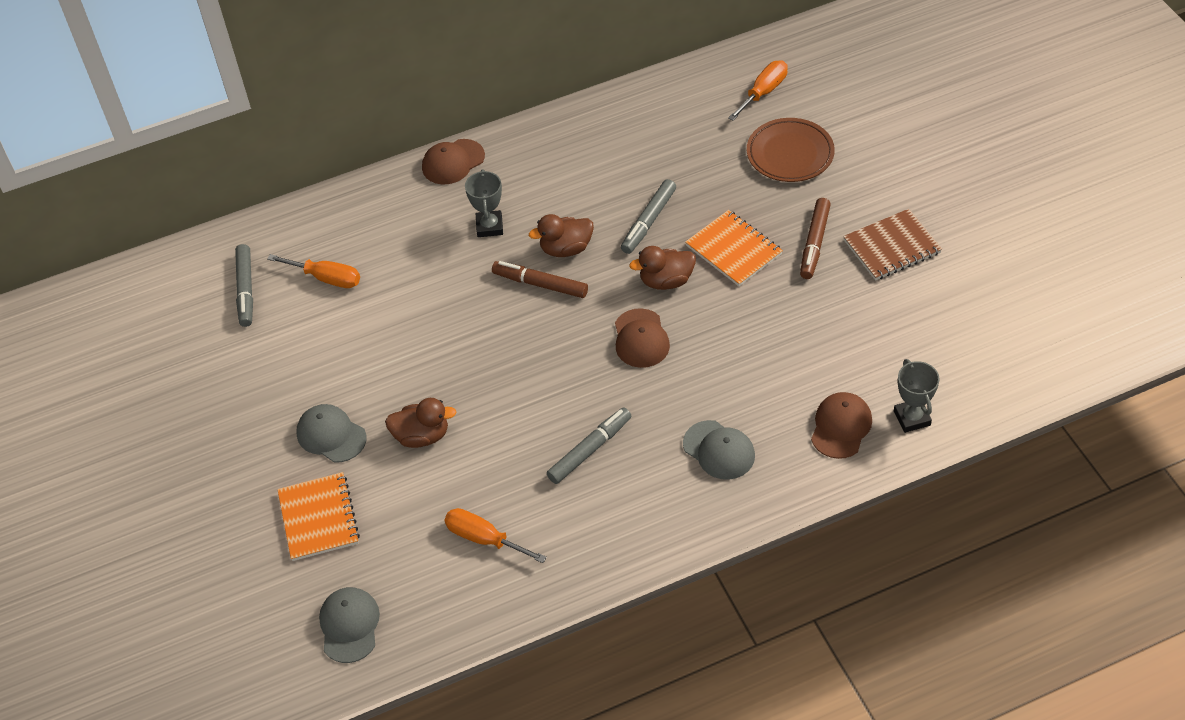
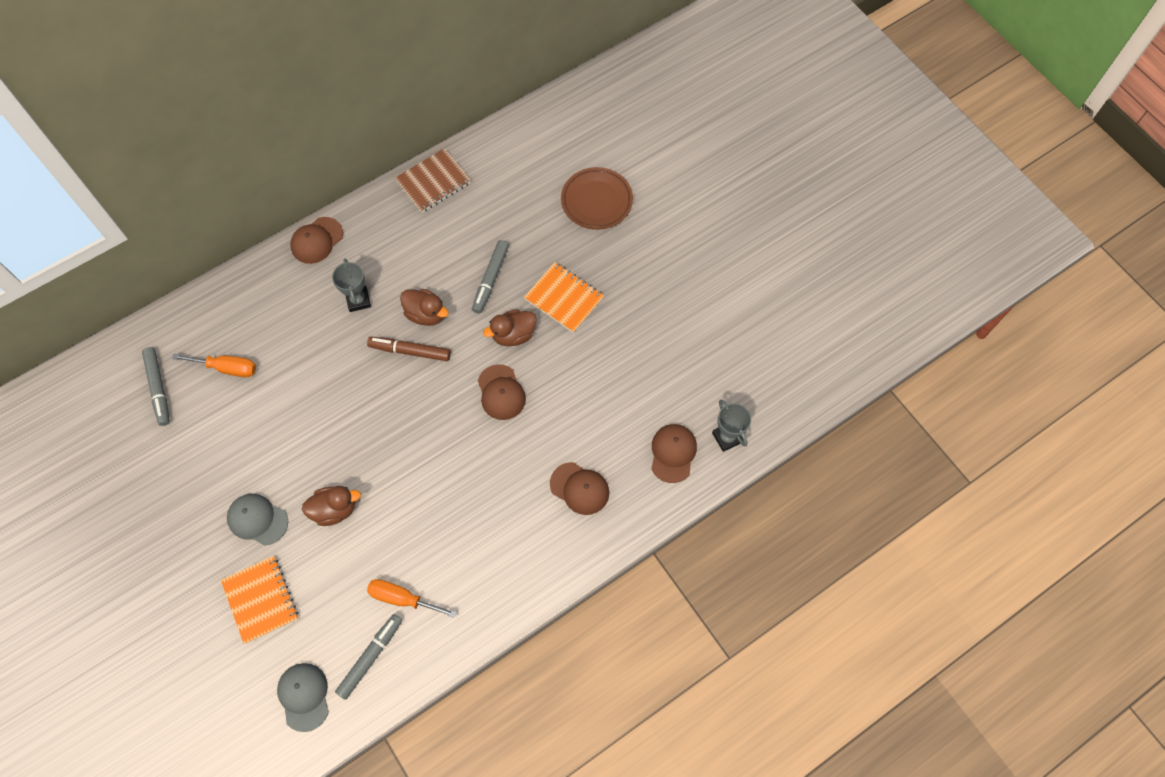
camera: 15 degrees left, 15 degrees up
(566, 249) = (426, 314): brown duck -> brown duck turned 120 degrees counterclockwise
(590, 450) = (475, 503): grey marker -> grey marker (370, 657)
(719, 450) = (579, 488): grey cap -> brown cap
(763, 92) = (566, 143): orange screwdriver -> none
(814, 243) = (628, 284): brown marker -> none
(892, 247) = (690, 280): brown notebook -> brown notebook (433, 182)

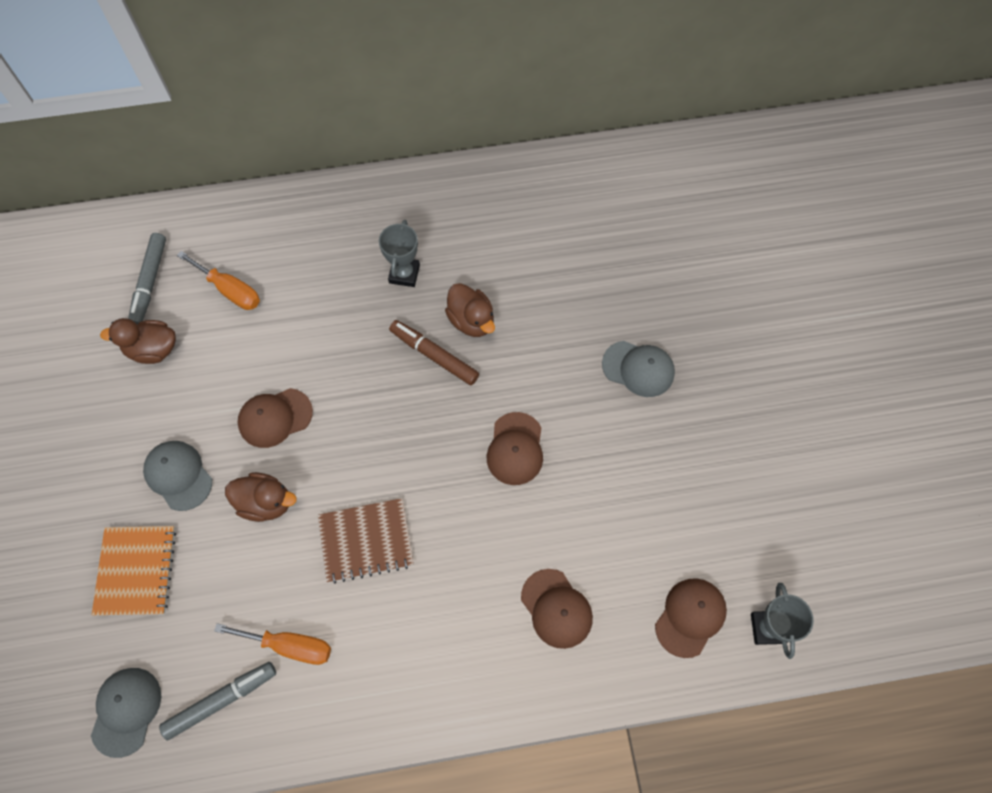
camera: 25 degrees right, 0 degrees up
(317, 240) = (391, 190): brown cap -> brown cap (275, 418)
(402, 598) = (289, 646): orange screwdriver -> orange screwdriver turned 150 degrees clockwise
(433, 182) = (547, 175): brown notebook -> brown notebook (366, 541)
(490, 279) = (562, 311): grey marker -> none
(513, 335) = (560, 386): brown duck -> brown duck (153, 350)
(564, 298) = (638, 368): orange notebook -> grey cap
(596, 201) = (726, 270): brown plate -> none

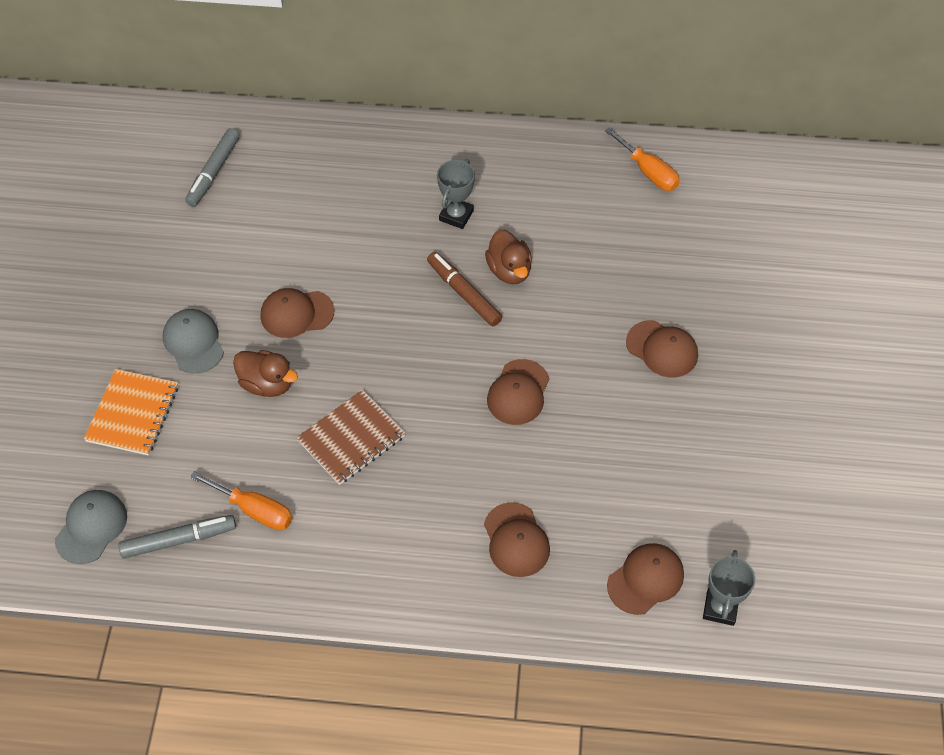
camera: 15 degrees right, 10 degrees down
(153, 350) = (200, 230): brown duck -> none
(230, 290) = (286, 195): orange screwdriver -> orange screwdriver (648, 172)
(366, 541) = (351, 438): brown notebook -> brown notebook turned 45 degrees counterclockwise
(638, 368) = (662, 349): grey cap -> brown cap

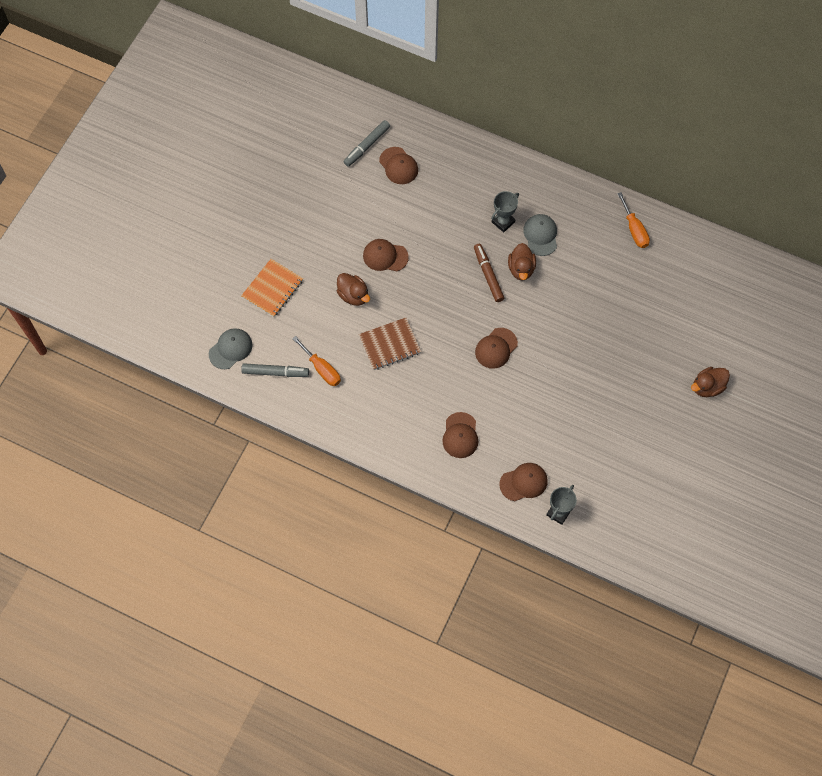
camera: 20 degrees right, 10 degrees up
(193, 342) = (320, 255): grey cap -> grey cap (540, 235)
(662, 349) = (592, 349): brown cap -> brown cap (398, 166)
(852, 349) = (707, 387): none -> brown duck

